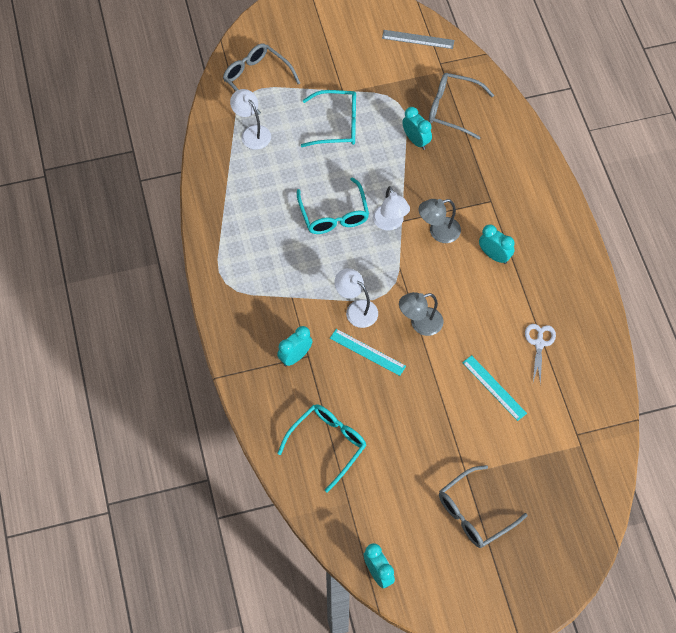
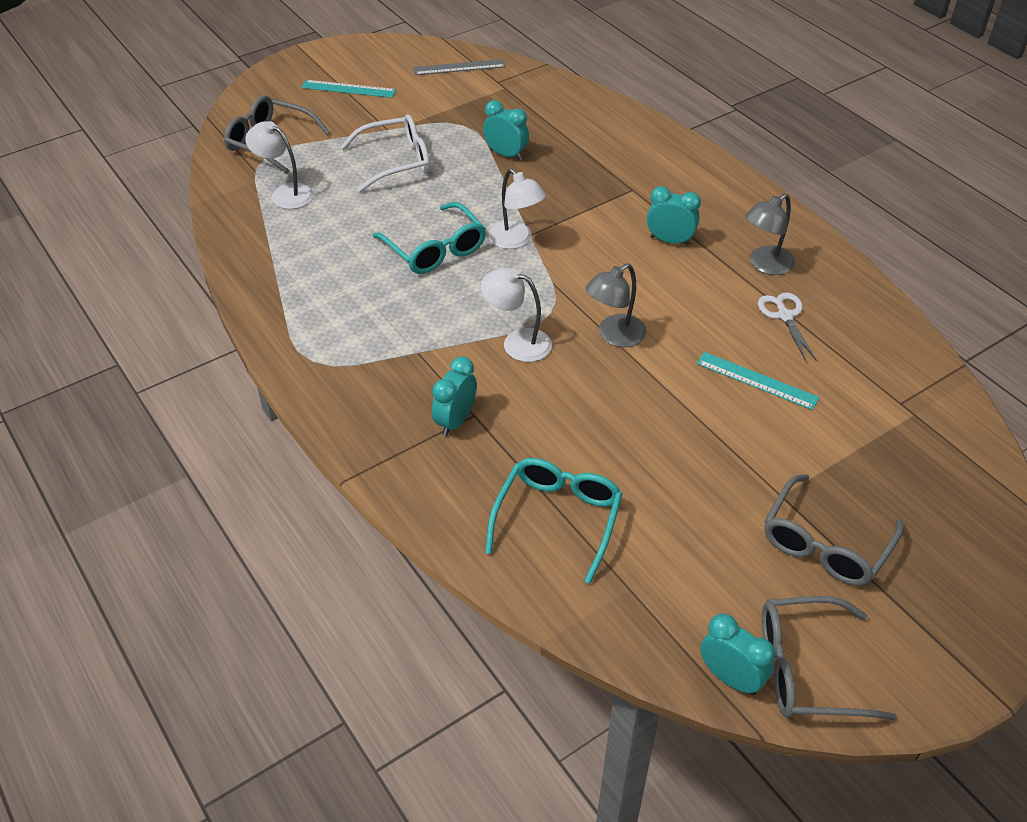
camera: 20 degrees left, 15 degrees down
(337, 125) = (396, 161): turquoise glasses -> white glasses
(367, 352) = (558, 387): turquoise ruler -> turquoise ruler (348, 89)
(438, 232) = (584, 234): grey lamp -> grey lamp (765, 265)
(452, 109) = (535, 117): grey glasses -> grey glasses (806, 669)

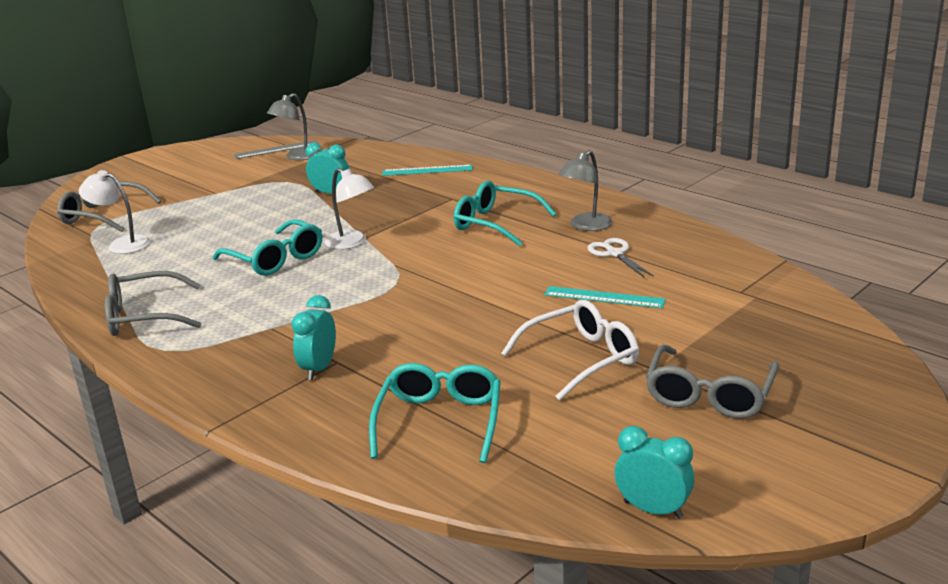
camera: 10 degrees left, 20 degrees down
(348, 89) = (175, 174): turquoise ruler -> turquoise ruler (427, 170)
(396, 161) = (228, 211): white glasses -> white glasses (581, 358)
(517, 342) = (369, 307): white lamp -> none
(614, 336) = (461, 289): grey lamp -> grey lamp (297, 157)
(670, 241) = (495, 223): turquoise clock -> turquoise glasses
(806, 669) = (726, 489): grey glasses -> grey glasses (144, 316)

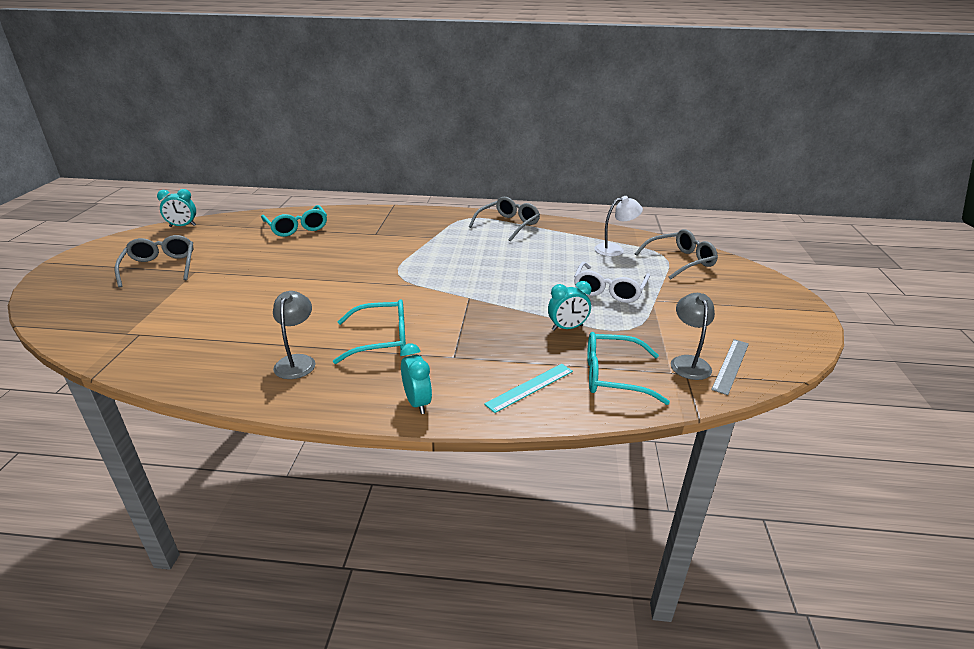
camera: 140 degrees right, 5 degrees up
(276, 259) = (500, 267): turquoise glasses -> turquoise glasses (613, 376)
(319, 369) = (380, 229): turquoise clock -> turquoise clock (417, 402)
(352, 243) = (470, 291): white lamp -> none
(581, 358) = (242, 265): white glasses -> white glasses (609, 290)
(604, 297) = (246, 302): turquoise ruler -> none
(615, 254) = (254, 339): white scissors -> none

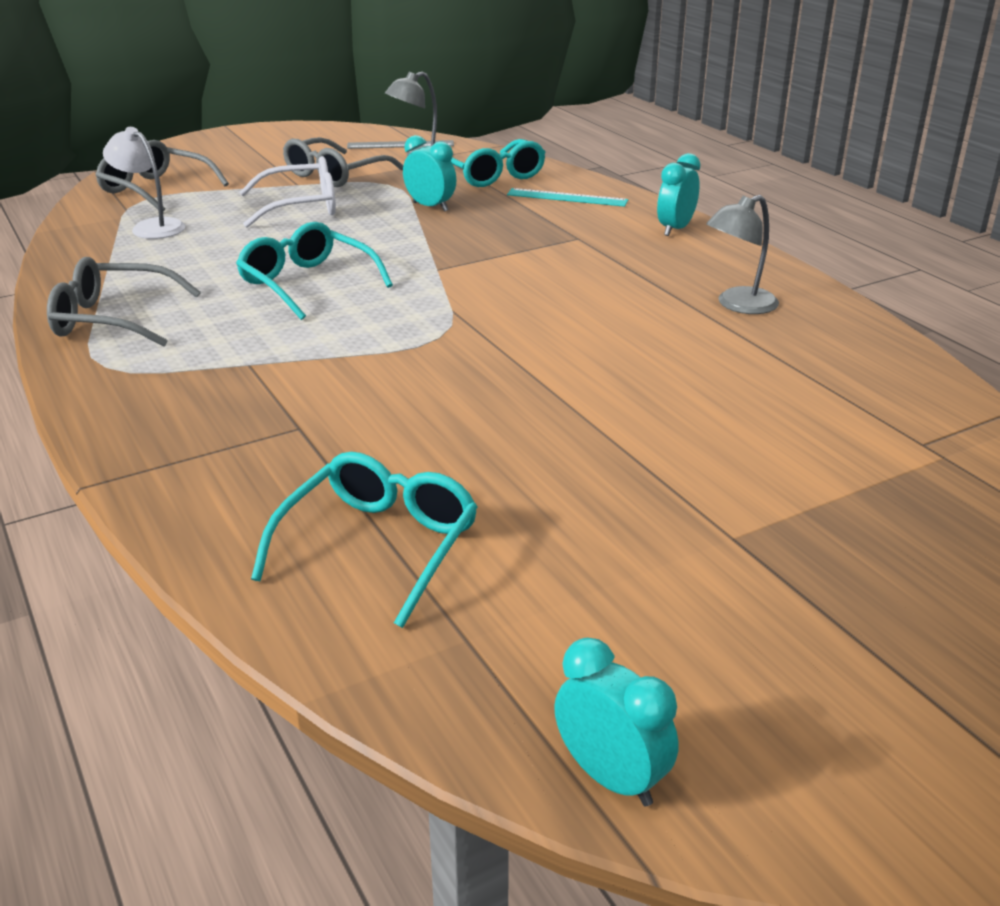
camera: 125 degrees left, 0 degrees up
(160, 267) = (797, 600): grey glasses -> grey glasses (335, 175)
(382, 340) = (616, 280): turquoise glasses -> turquoise glasses (307, 283)

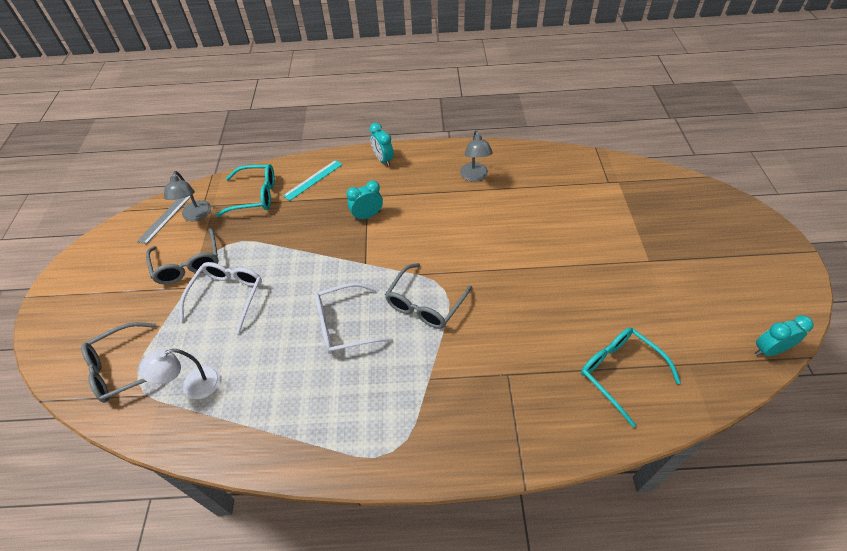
camera: 60 degrees left, 20 degrees up
(112, 319) = (329, 436): grey glasses -> grey glasses (425, 304)
(307, 283) = (344, 325): turquoise glasses -> white glasses
(430, 207) = (279, 237): turquoise clock -> turquoise clock (367, 216)

